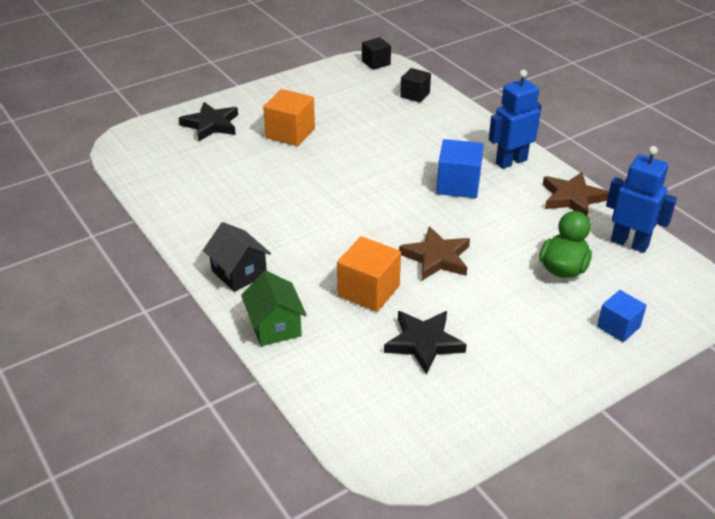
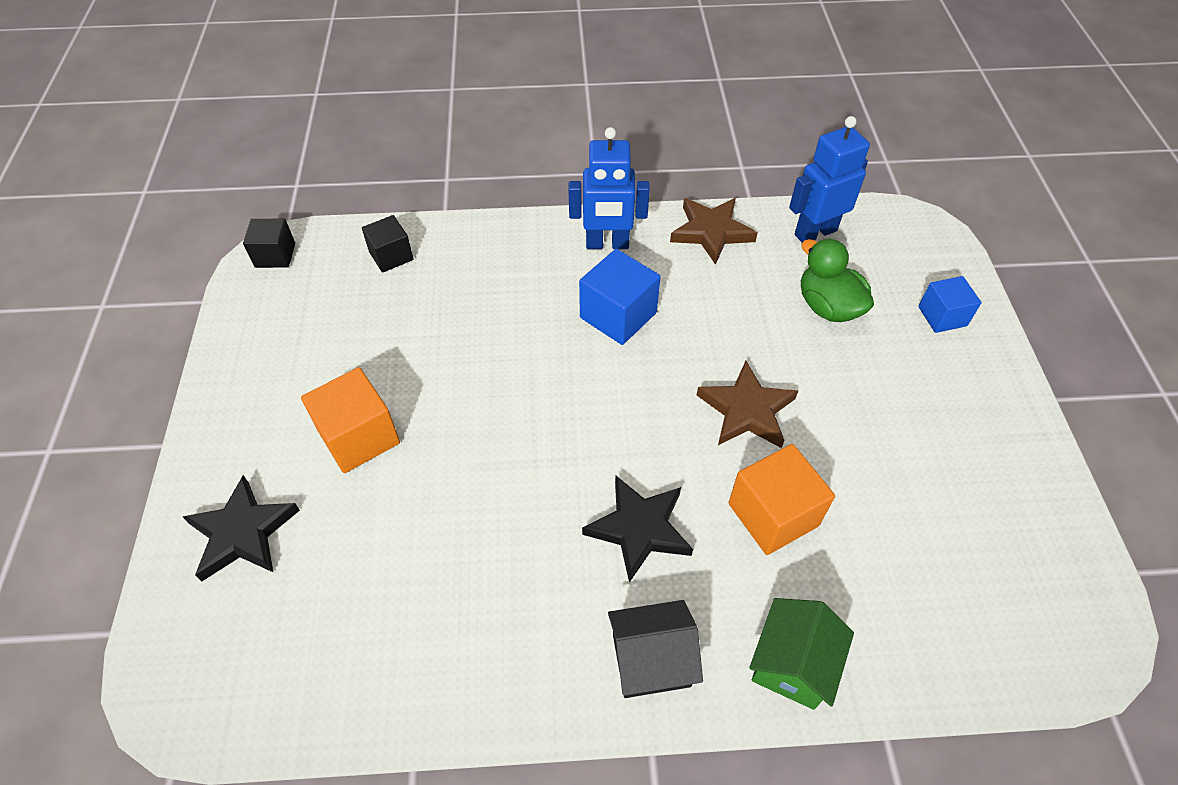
camera: 60 degrees left, 15 degrees up
(275, 326) = (792, 664): green house -> green house turned 75 degrees counterclockwise
(423, 343) = (896, 504): black star -> black star (639, 529)
(511, 161) = (607, 244): blue robot -> blue robot turned 90 degrees counterclockwise

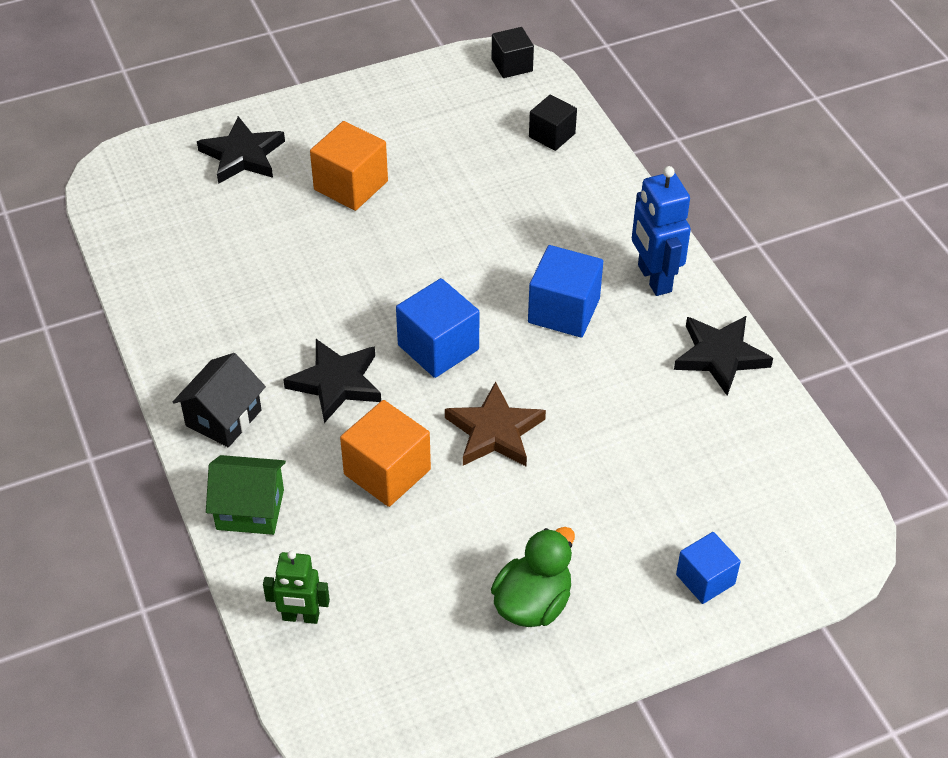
camera: 70 degrees right, 5 degrees down
(625, 424) = (438, 347): none -> blue cube
(651, 660) = (223, 418): black house -> black house turned 60 degrees clockwise
(711, 232) = (720, 356): brown star -> black star
(815, 232) = (773, 445): blue robot -> none
(828, 307) = (664, 474): green duck -> green duck (533, 603)
(946, 648) = (300, 617): none -> green robot

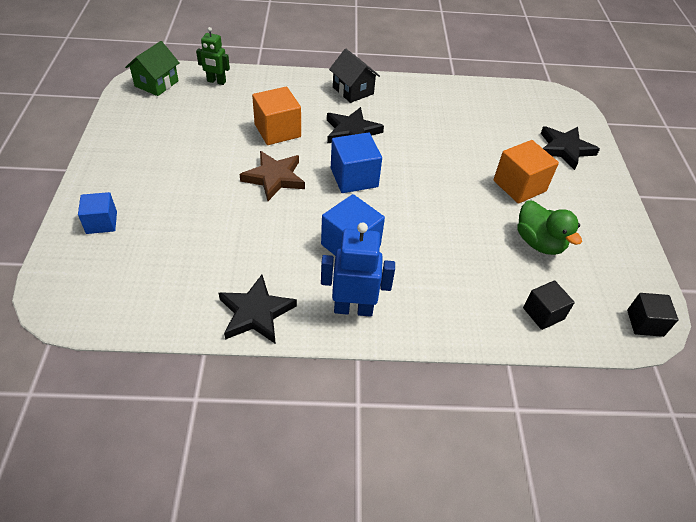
camera: 110 degrees right, 0 degrees up
(250, 509) = (289, 84): green house -> green house (156, 83)
(300, 617) = (216, 82): green robot -> green robot turned 105 degrees counterclockwise
(533, 603) = (153, 151): green duck -> green duck (539, 242)

